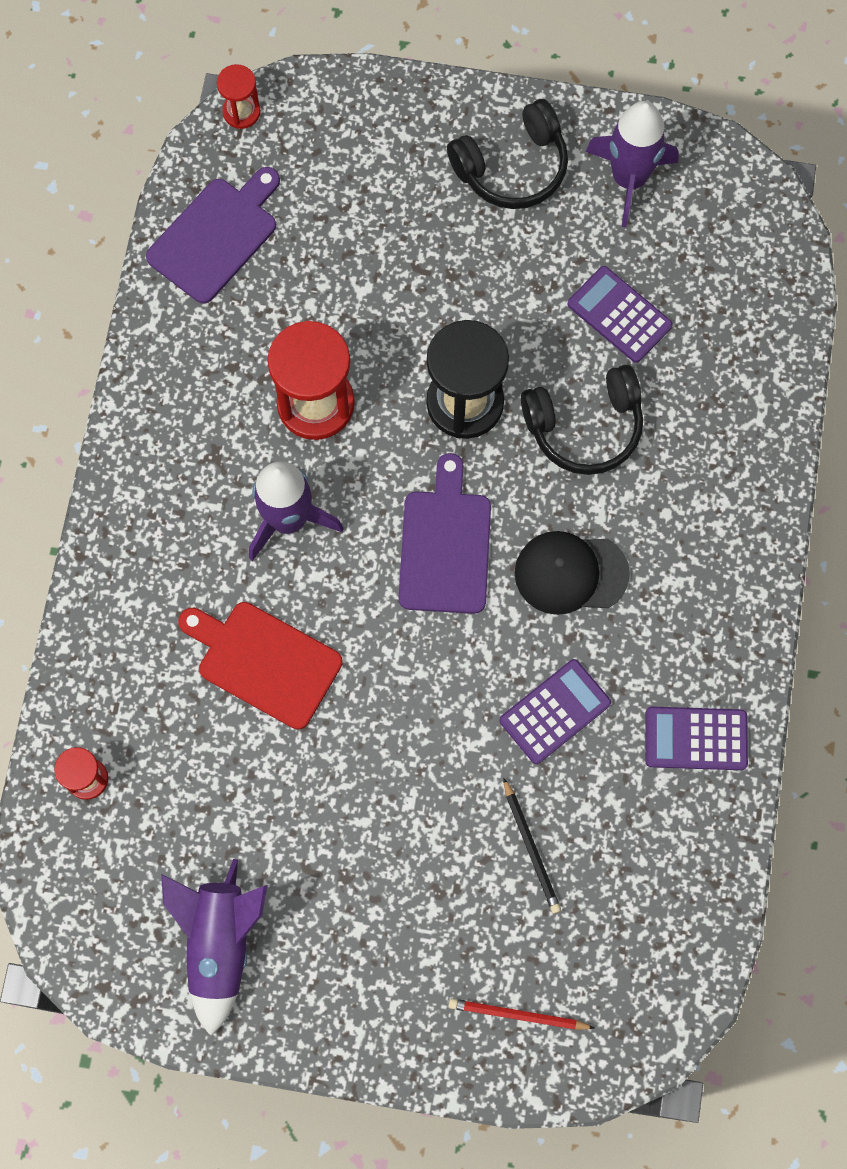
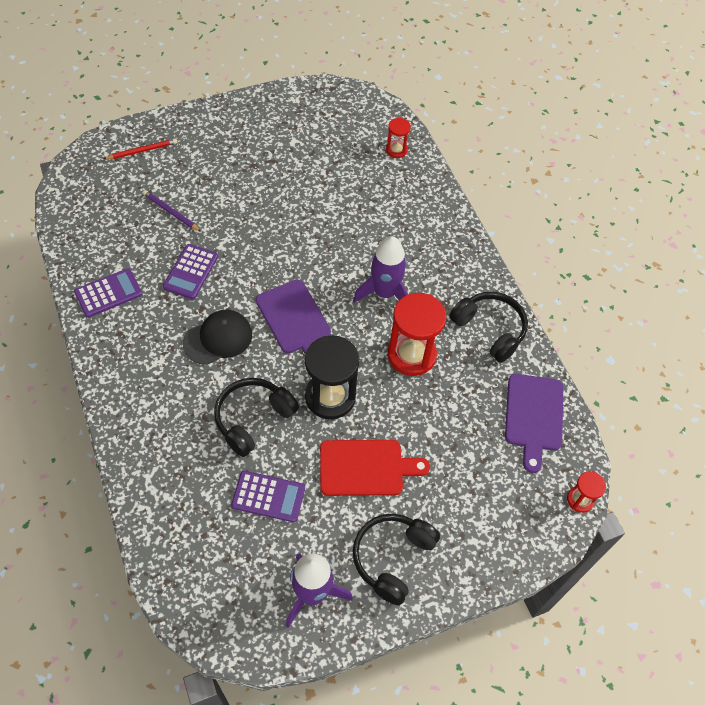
camera: 145 degrees right, 15 degrees down
(180, 382) = (489, 330): none -> black headphones
(220, 943) = (293, 121): purple rocket -> none
(264, 661) = (351, 228): red cutting board -> red cutting board (366, 468)
(531, 848) = (171, 212): black pencil -> purple pencil

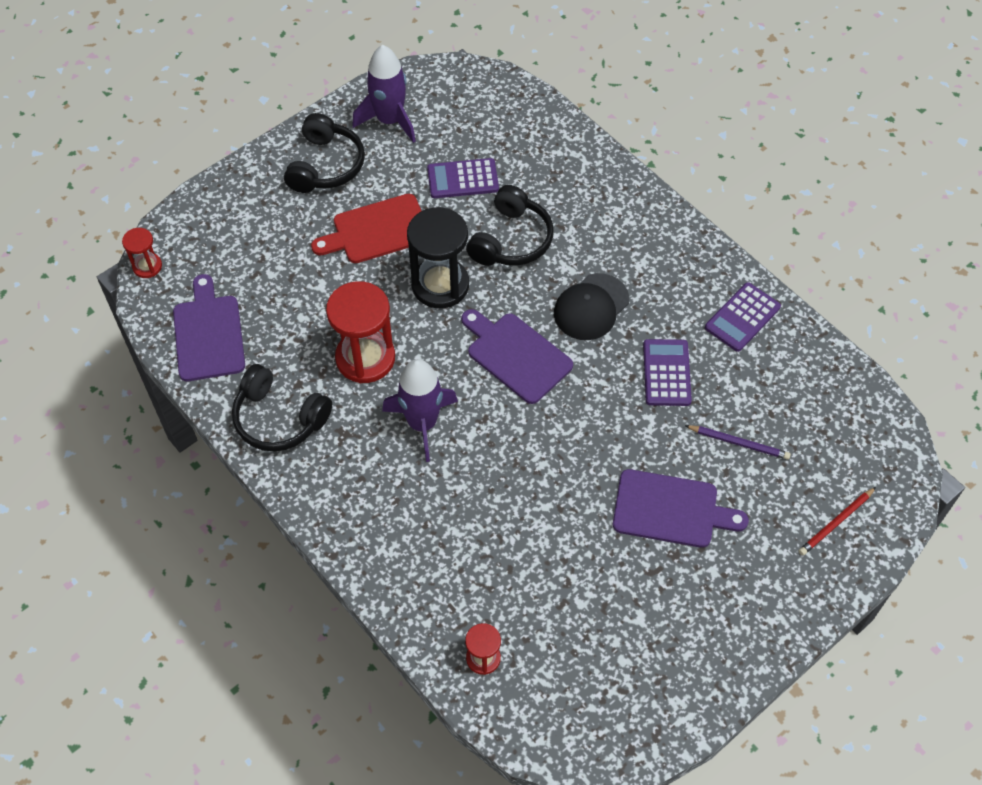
camera: 165 degrees right, 0 degrees up
(241, 189) = (670, 510): none -> purple cutting board

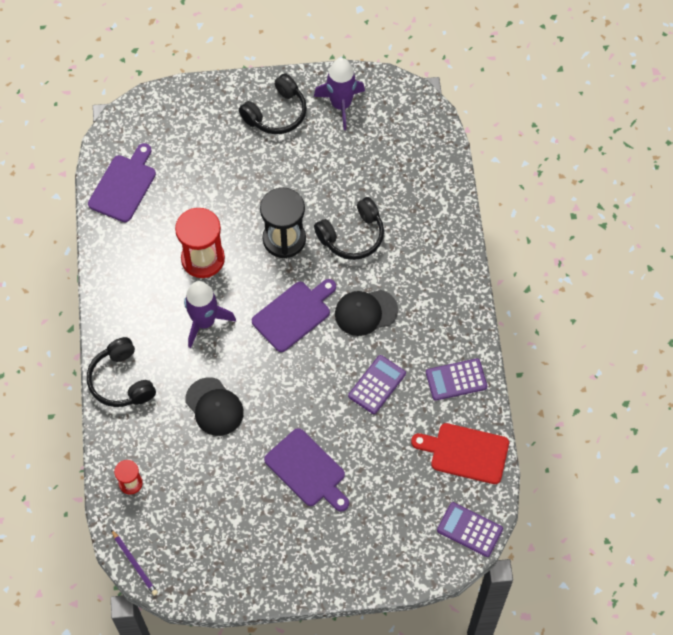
camera: 35 degrees right, 5 degrees up
(147, 266) = (120, 118): red hourglass -> none
(279, 418) = (125, 265): black headphones -> black headphones (121, 381)
(377, 230) = (274, 178): red cutting board -> red cutting board (465, 452)
(463, 179) = (355, 175): purple calculator -> purple calculator (469, 530)
(510, 508) = (214, 407): none -> black cap
(516, 355) = (294, 314): purple cutting board -> purple cutting board turned 60 degrees clockwise
(739, 443) = (383, 457): purple pencil -> purple pencil (135, 563)
(836, 523) = (400, 545): red pencil -> none

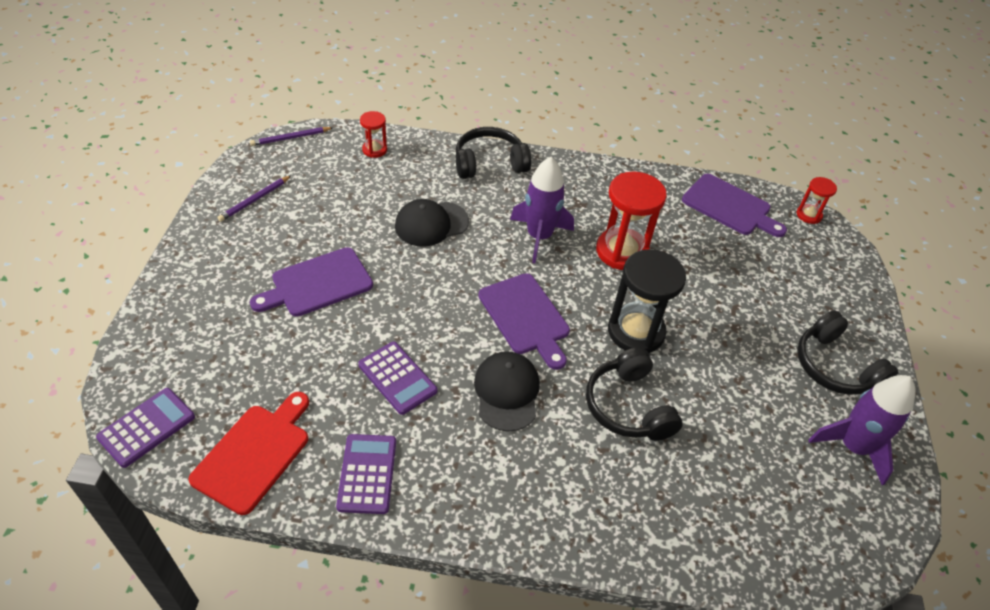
camera: 100 degrees right, 15 degrees down
(117, 128) = (809, 215): none -> red hourglass
(228, 558) = (255, 200): none -> purple pencil

